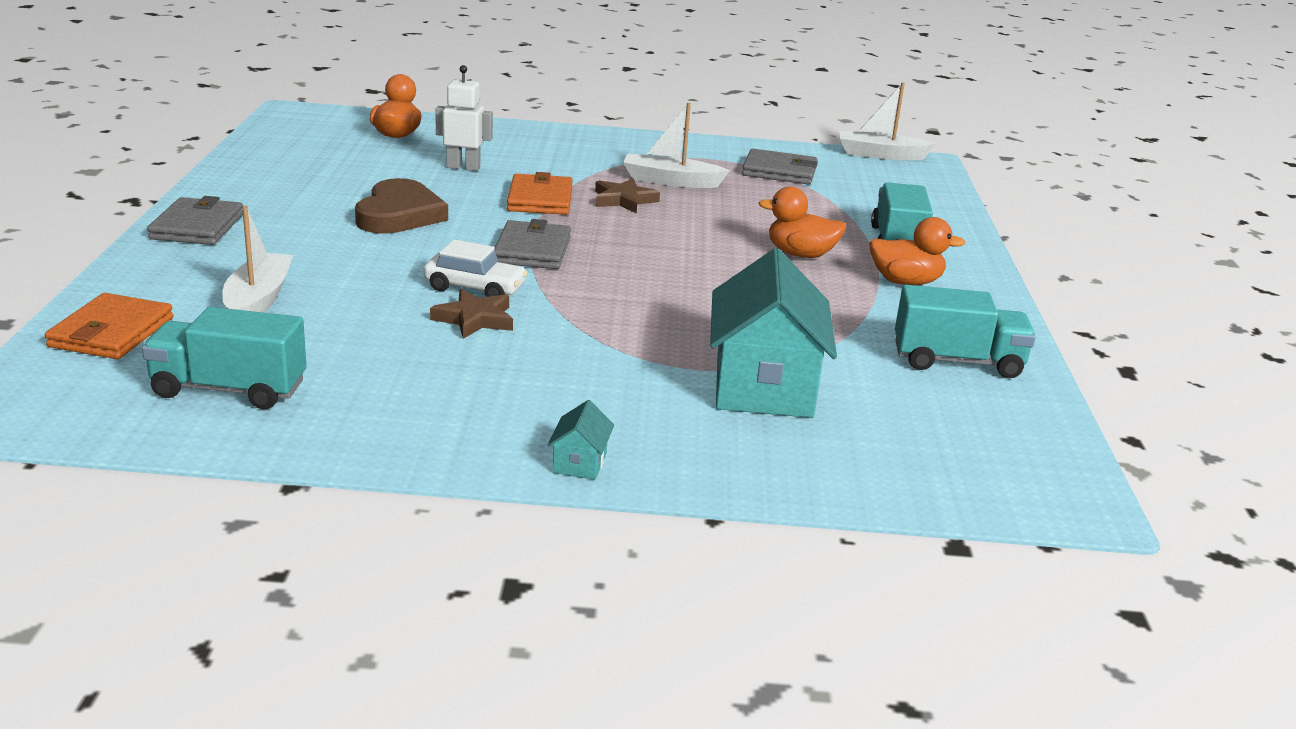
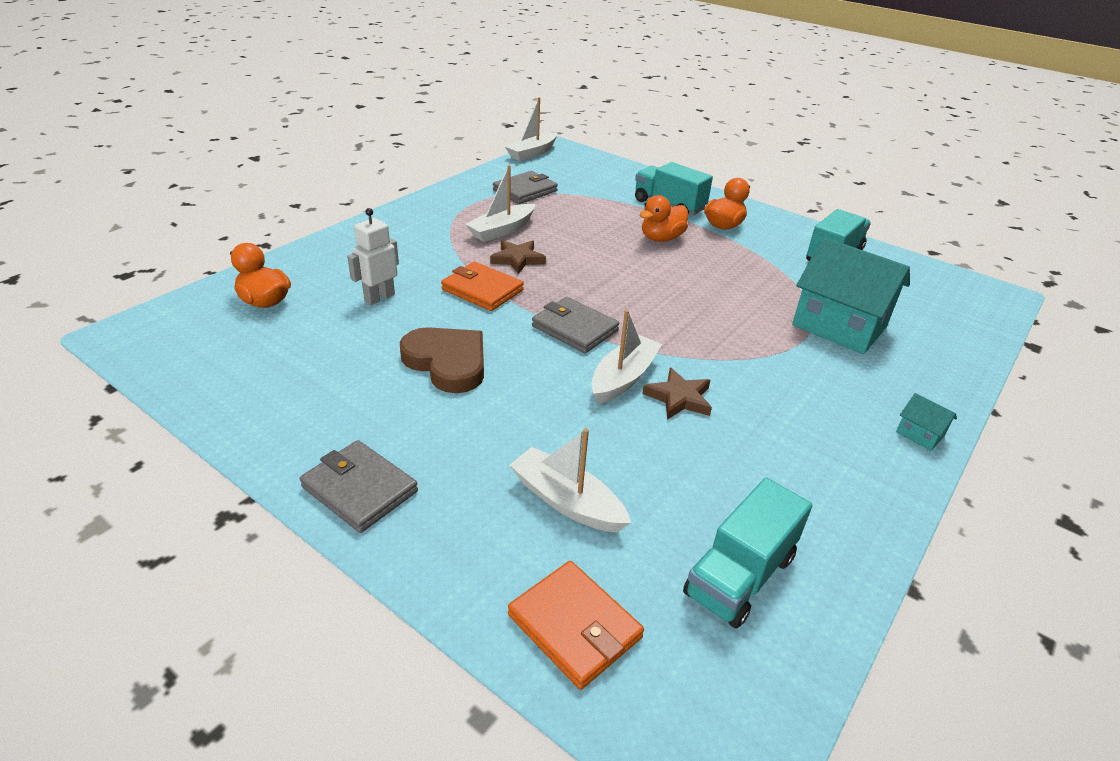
camera: 55 degrees left, 10 degrees up
(475, 288) = (623, 378): white car -> white boat

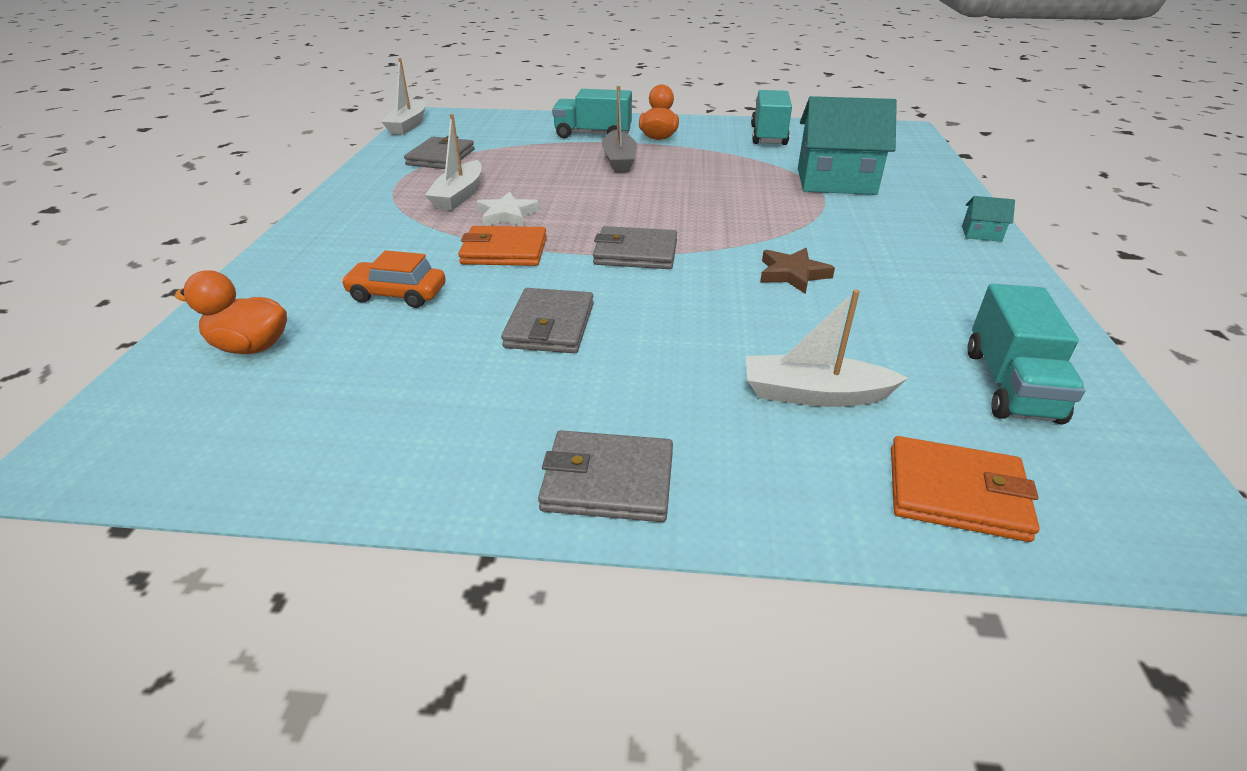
camera: 30 degrees left, 0 degrees up
(379, 297) = (397, 294): white robot -> orange car
(447, 362) = (550, 325): brown heart -> grey wallet
(517, 259) = (507, 215): brown star -> white star
(623, 378) = (729, 276): white boat -> none
(661, 238) = (619, 160): orange duck -> grey boat

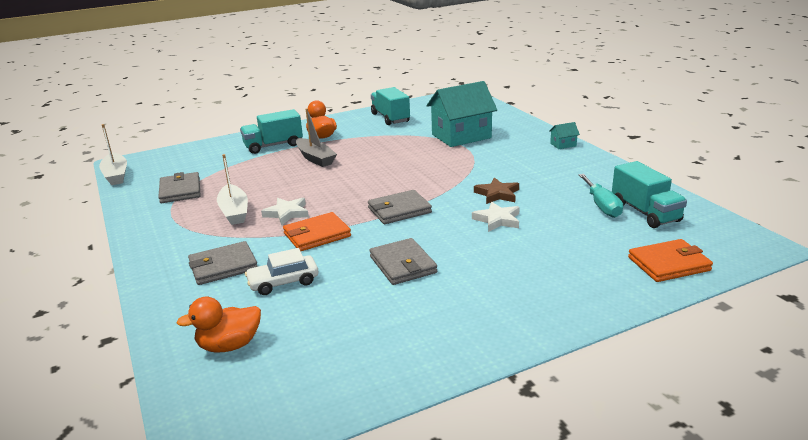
camera: 30 degrees left, 10 degrees down
(397, 294) = (283, 282): orange car -> white car
(608, 481) = (527, 321): grey wallet -> grey wallet (223, 266)
(749, 310) = (497, 220): none -> white star
(814, 394) = (572, 247): white boat -> none
(941, 346) = (602, 206): none -> turquoise screwdriver

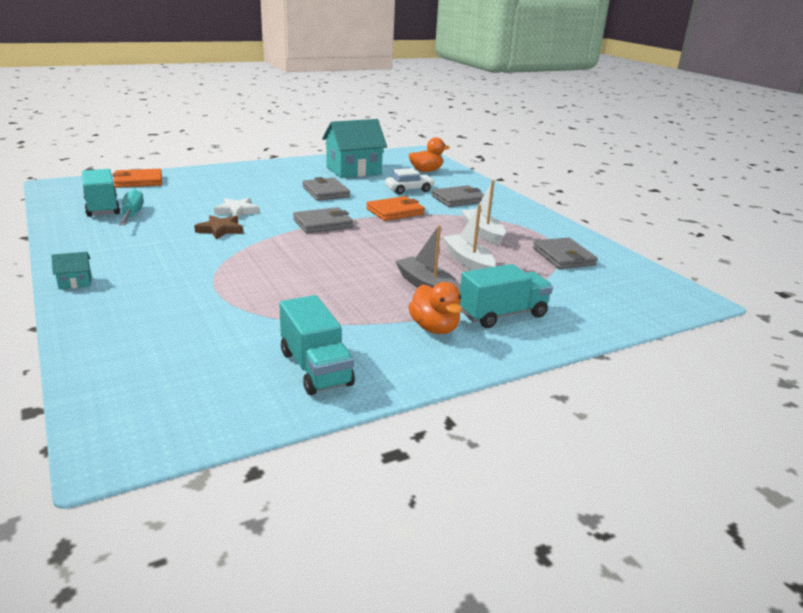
camera: 175 degrees right, 0 degrees up
(116, 175) = (672, 281): white boat -> white boat (468, 262)
(287, 213) = (430, 228): white star -> none
(461, 136) = (208, 310): turquoise house -> turquoise house (353, 171)

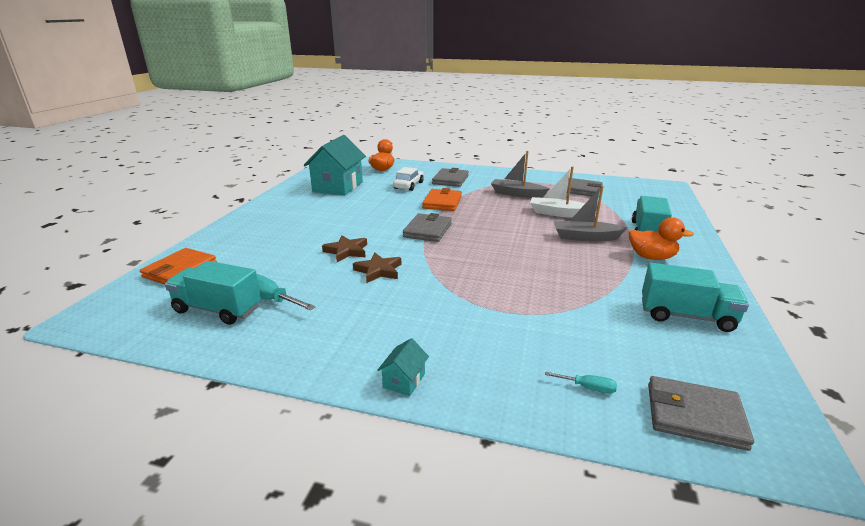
camera: 45 degrees left, 0 degrees up
(130, 346) = (588, 388): none -> turquoise screwdriver
(237, 211) = (346, 251): white star -> brown star
(325, 192) = (365, 209): grey wallet -> grey wallet (694, 415)
(482, 233) = (517, 194): white boat -> grey boat

